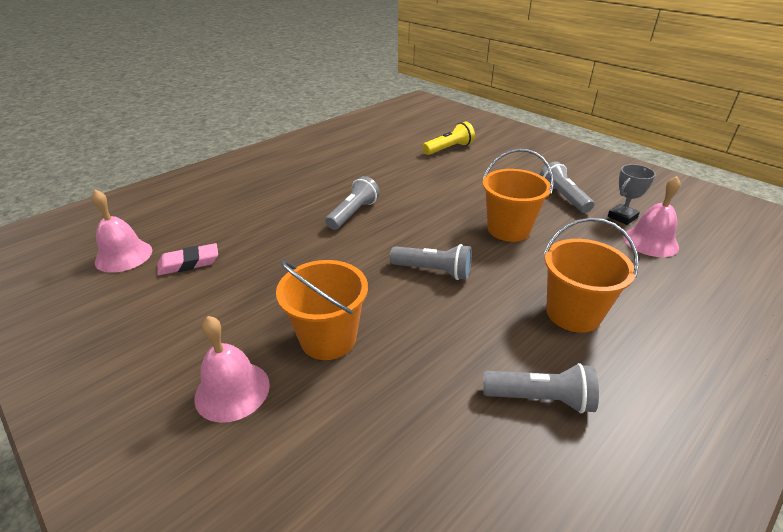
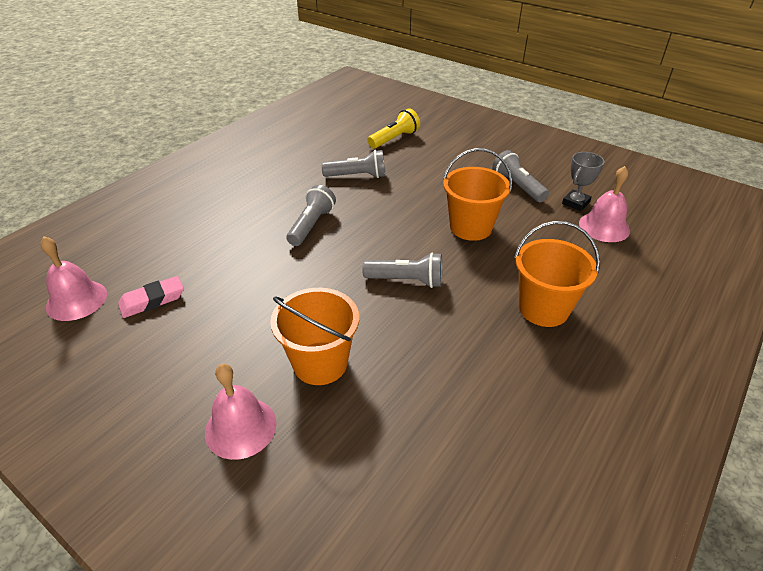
camera: 10 degrees left, 5 degrees up
(540, 398) = (526, 394): grey flashlight -> grey flashlight (357, 176)

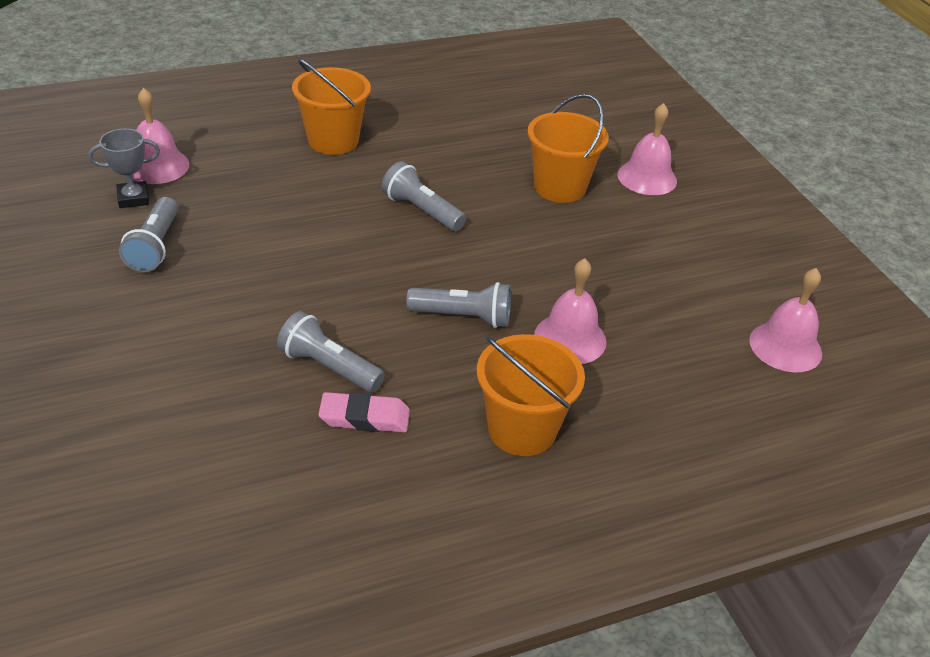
camera: 150 degrees left, 0 degrees up
(152, 300) = (697, 308): pink eraser -> pink eraser (364, 417)
(237, 241) = (570, 338): none -> pink bell
(311, 225) = (463, 317): grey flashlight -> grey flashlight turned 135 degrees counterclockwise
(394, 139) = (183, 418): yellow flashlight -> none
(470, 227) = (287, 228): orange bucket -> orange bucket (522, 429)

